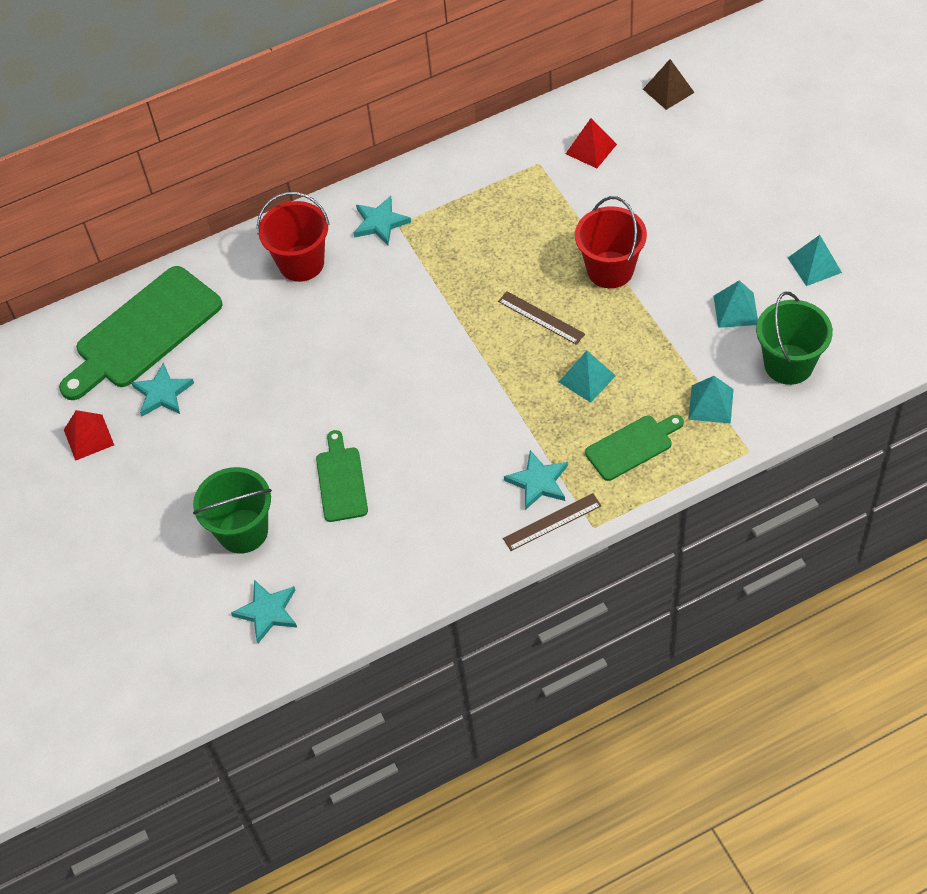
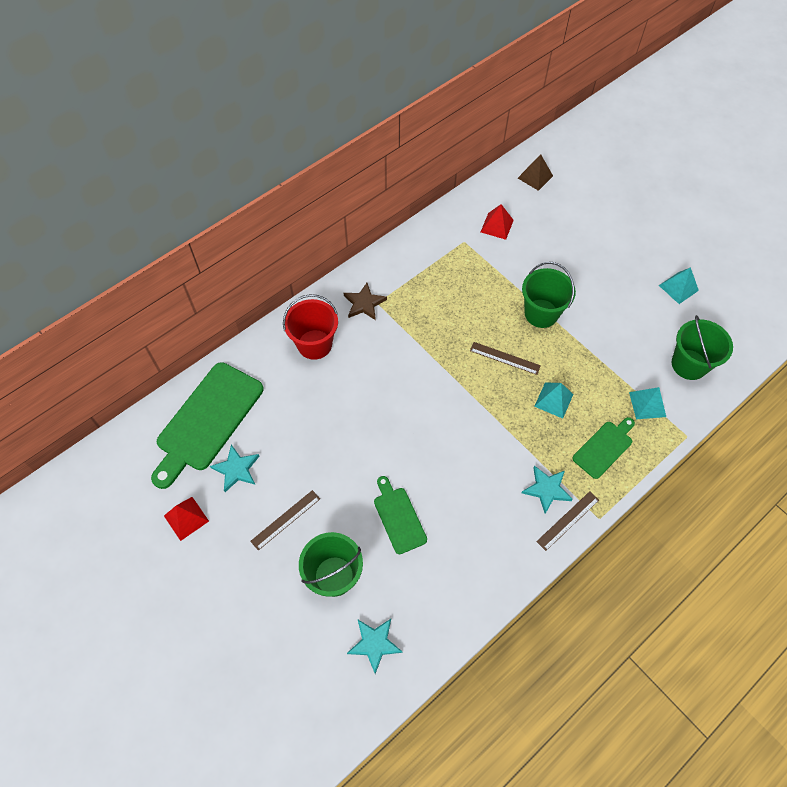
camera: 20 degrees left, 5 degrees up
(204, 459) = (285, 519): none -> brown ruler
(380, 222) = (364, 303): turquoise star -> brown star
(610, 270) = (541, 313): red bucket -> green bucket
(735, 310) = (638, 329): turquoise pyramid -> none

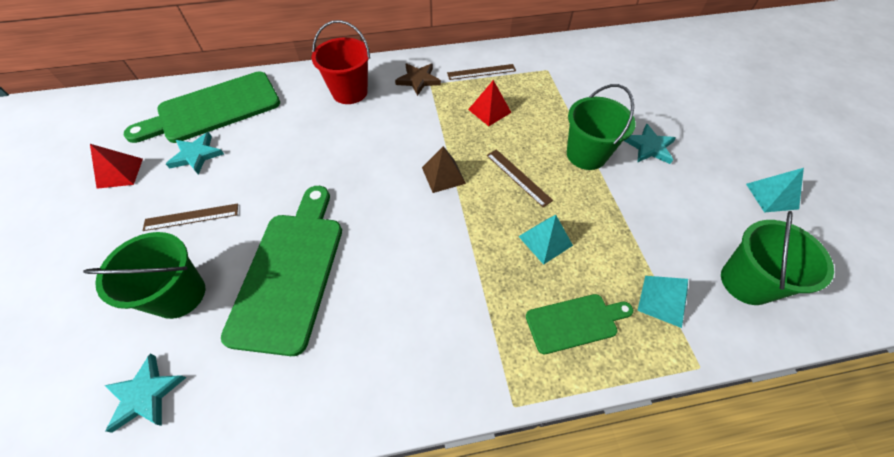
camera: 30 degrees right, 5 degrees down
(398, 517) = (290, 272): green cutting board -> green cutting board, size x1.86
(497, 226) = (589, 69): red pyramid -> red pyramid (489, 111)
(535, 177) = (654, 47): brown pyramid -> brown pyramid (443, 175)
(547, 489) = (471, 332): turquoise star -> turquoise star (649, 147)
(568, 520) = (471, 384): brown ruler -> brown ruler (481, 72)

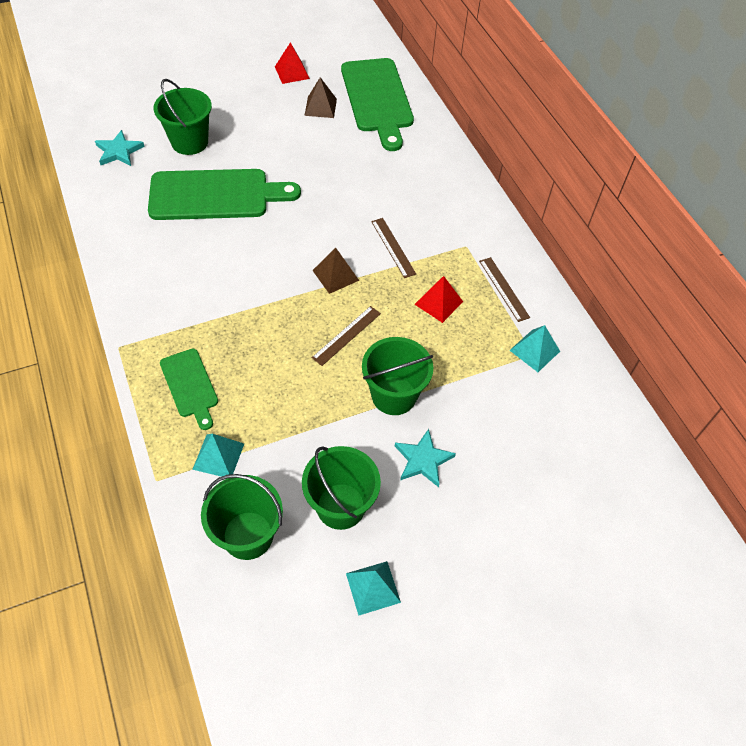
camera: 75 degrees right, 0 degrees up
(191, 217) = (257, 125): brown ruler -> brown ruler (393, 247)
(196, 155) = (320, 107): turquoise star -> brown pyramid
(214, 109) = (377, 99): green cutting board -> green cutting board turned 150 degrees counterclockwise
(350, 92) = (431, 184): red bucket -> none
(418, 80) = (469, 235): brown star -> none
(545, 240) = (272, 361): turquoise pyramid -> turquoise pyramid (534, 350)
(701, 207) = (340, 506): none -> green bucket

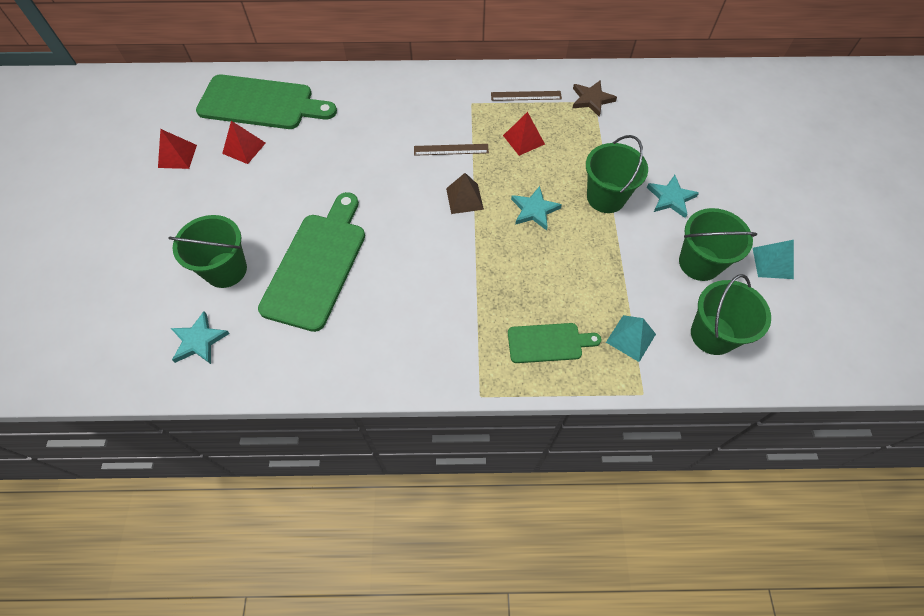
camera: 65 degrees left, 5 degrees up
(320, 107) = (244, 148): brown pyramid -> red pyramid
(347, 335) = (534, 210): brown ruler -> turquoise star
(534, 350) = (591, 99): turquoise pyramid -> brown star

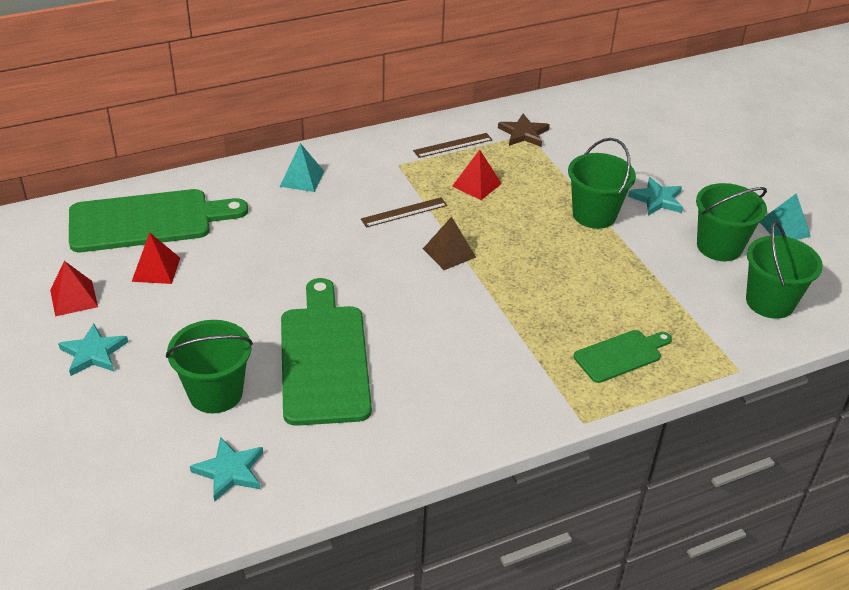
camera: 25 degrees left, 20 degrees down
(534, 210) = (529, 244): turquoise star -> turquoise star (93, 353)
(630, 338) = (697, 327): turquoise pyramid -> turquoise pyramid (302, 178)

